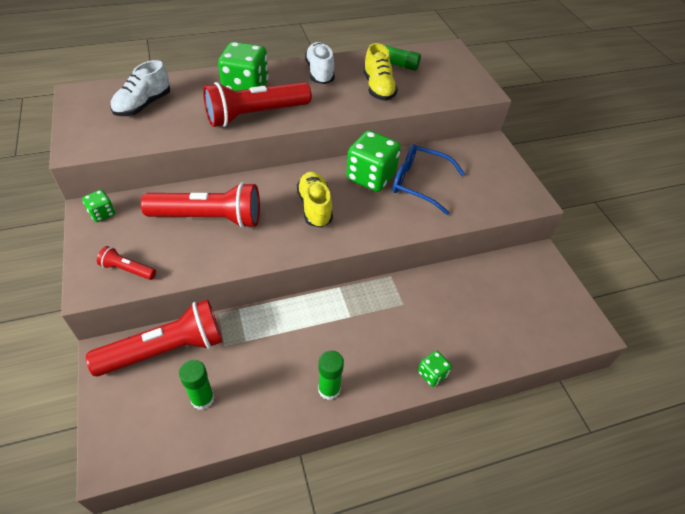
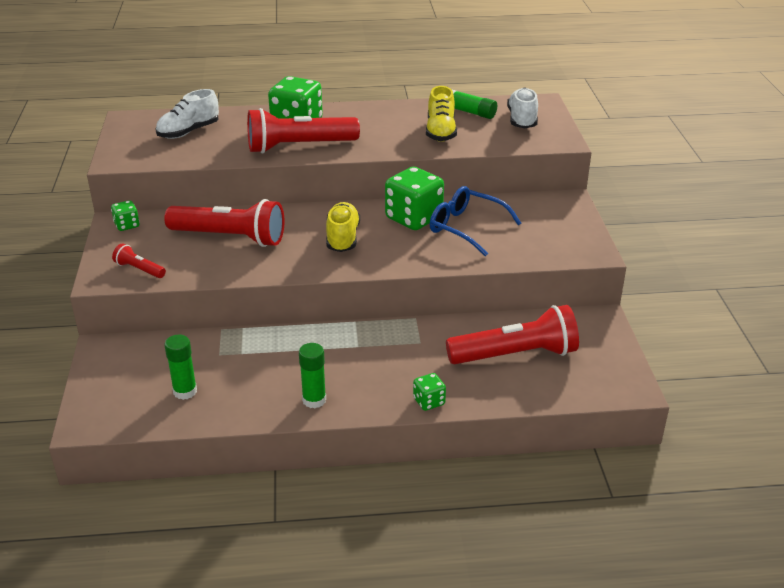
camera: 15 degrees right, 15 degrees down
(166, 350) = (160, 351): red flashlight -> red flashlight (515, 355)
(320, 73) = (381, 115): white shoe -> white shoe (522, 120)

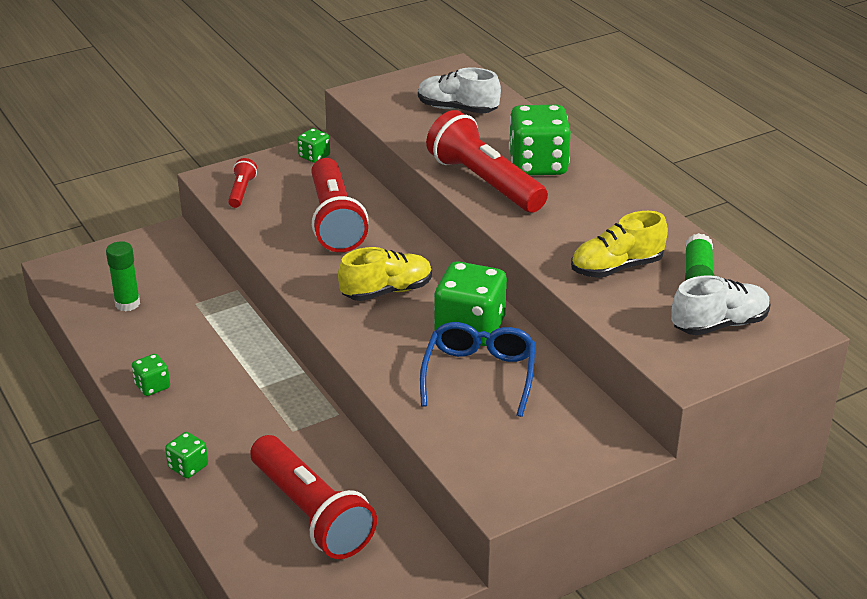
camera: 65 degrees right, 0 degrees up
(314, 400) = (152, 386): green glue stick -> green dice

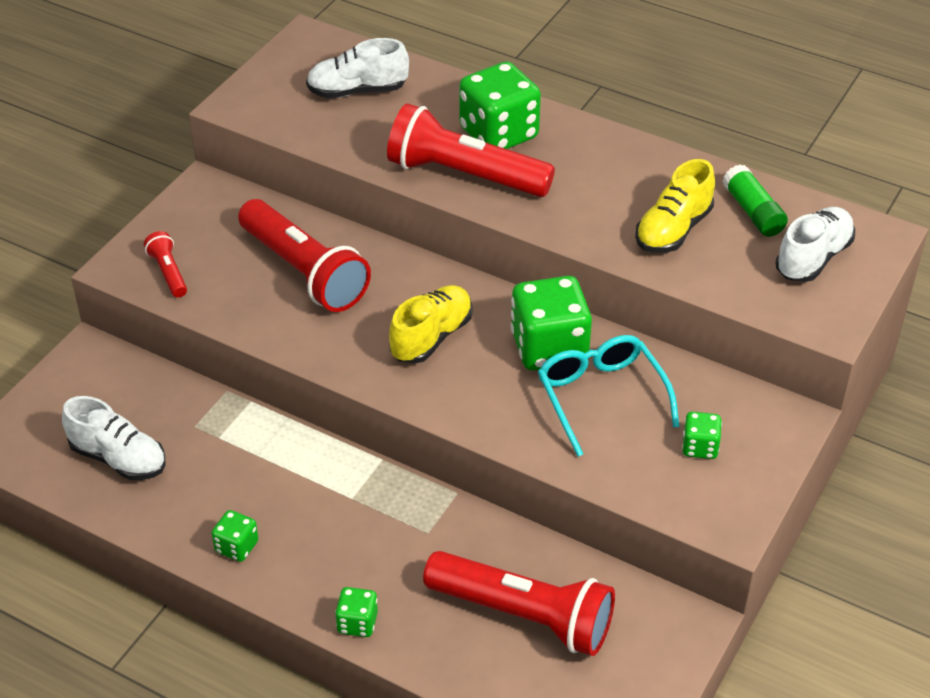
camera: 30 degrees left, 10 degrees up
(127, 304) = (118, 458): green glue stick -> white shoe
(314, 156) = (211, 197): green dice -> green dice (700, 447)
(479, 375) = (601, 397): blue glasses -> turquoise glasses

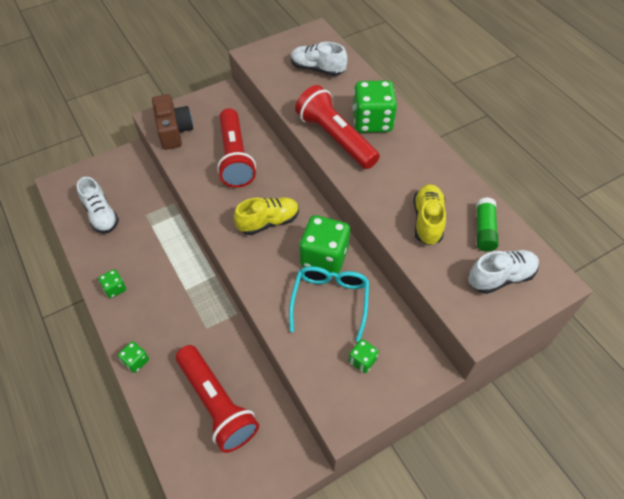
camera: 30 degrees right, 10 degrees up
(168, 272) = (174, 131): red flashlight -> brown camera
(673, 230) = (427, 221): yellow shoe -> yellow shoe turned 120 degrees clockwise

